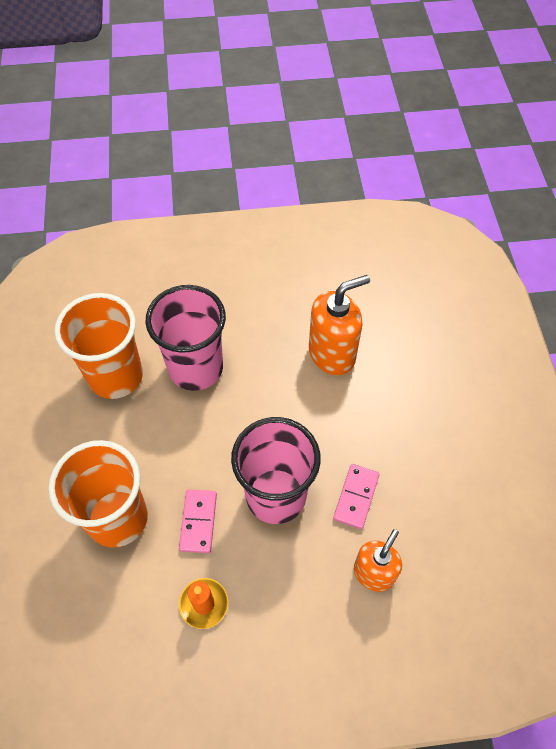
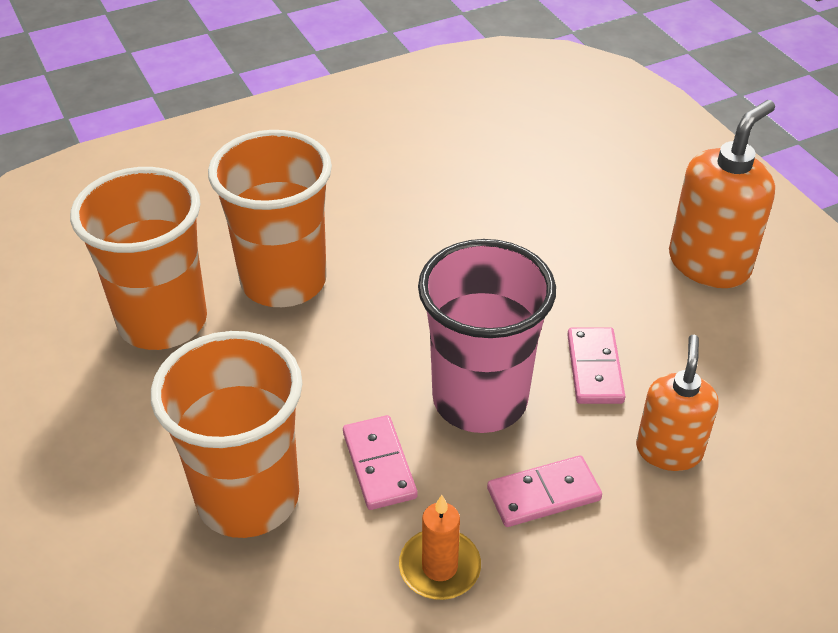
camera: 20 degrees left, 15 degrees down
(196, 368) = (283, 281): pink cup -> orange cup
(284, 576) = (543, 494): none -> pink domino
(332, 354) = (473, 217): orange soap dispenser -> orange soap dispenser (709, 264)

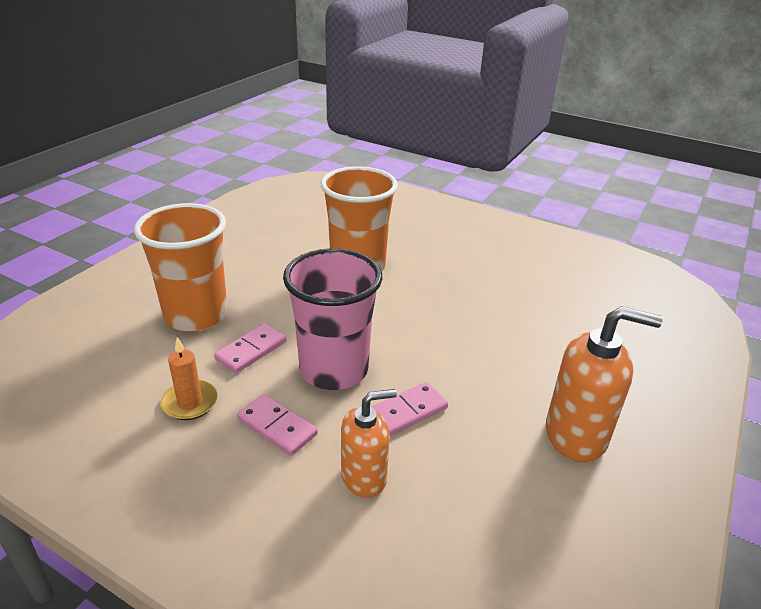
camera: 55 degrees right, 10 degrees down
(163, 321) = (293, 245): orange cup -> none

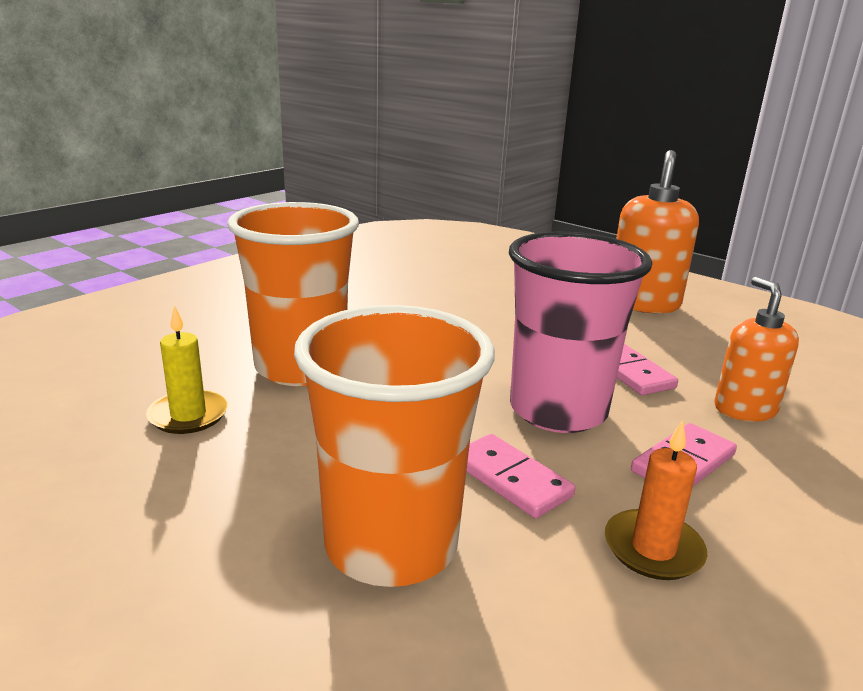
camera: 80 degrees left, 10 degrees down
(296, 245) = (188, 415): none -> yellow candle

